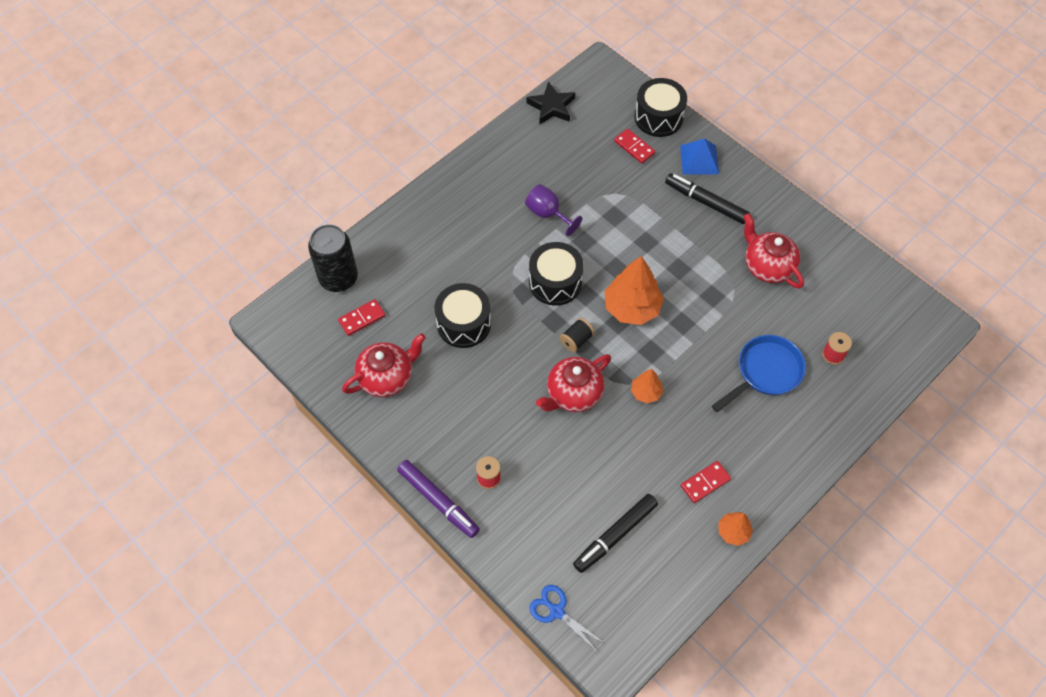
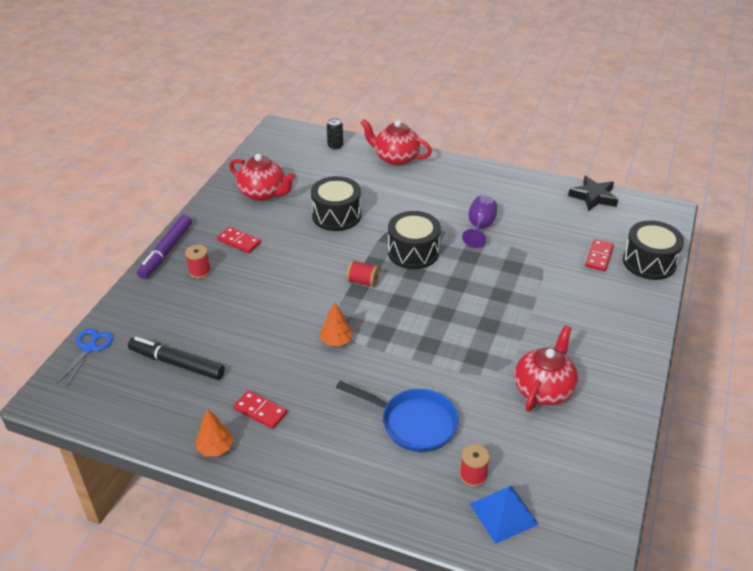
camera: 65 degrees right, 20 degrees down
(338, 278) = (335, 146): black can -> black can, size x0.48
(362, 318) = (307, 167): red domino -> red domino (239, 242)
(573, 394) = (307, 296): red teapot -> red teapot (395, 158)
(576, 340) = (363, 281): black spool -> red spool
(632, 308) = (421, 306): orange tree -> none
(699, 159) = (627, 303): blue pyramid -> blue pyramid (504, 514)
(706, 202) = (581, 322): black marker -> none

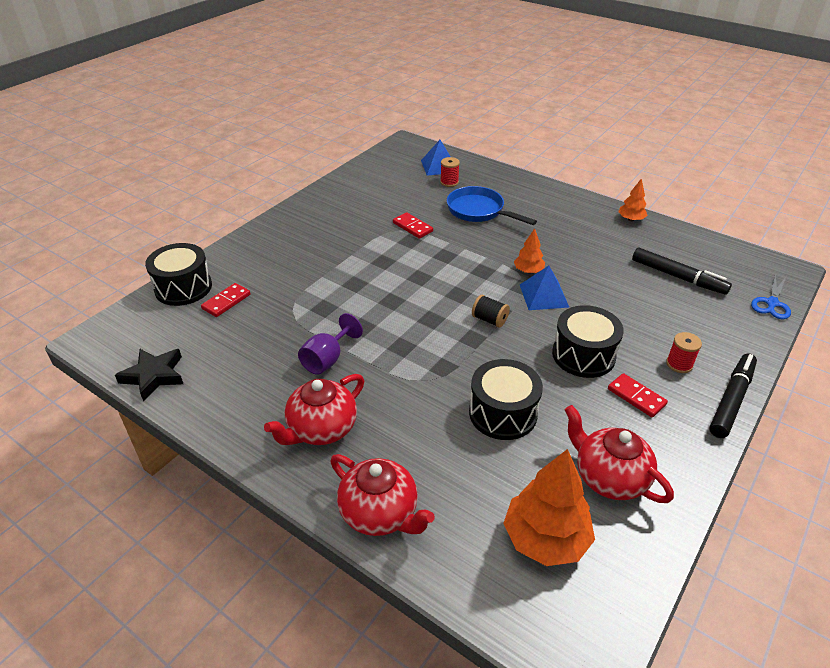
camera: 165 degrees left, 0 degrees up
(166, 251) = (731, 400): purple marker -> black marker
(260, 411) = (597, 234): red domino -> red domino (412, 227)
(300, 163) = (545, 539): none -> orange tree
(317, 315) = (544, 295): none -> blue pyramid
(335, 146) = (476, 573): black can -> none
(363, 281) = (489, 320): red spool -> black spool
(413, 252) = (422, 343): black drum -> black drum (583, 355)
(543, 389) = (369, 214): red teapot -> red teapot (321, 429)

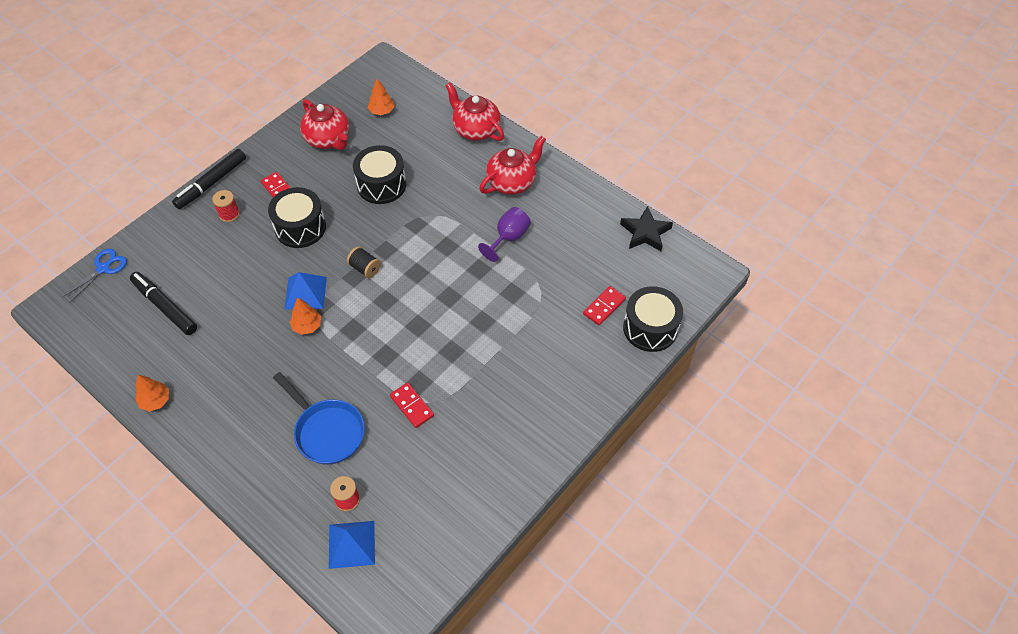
camera: 175 degrees left, 15 degrees up
(545, 539) = (382, 111): orange tree -> orange tree, size x0.53

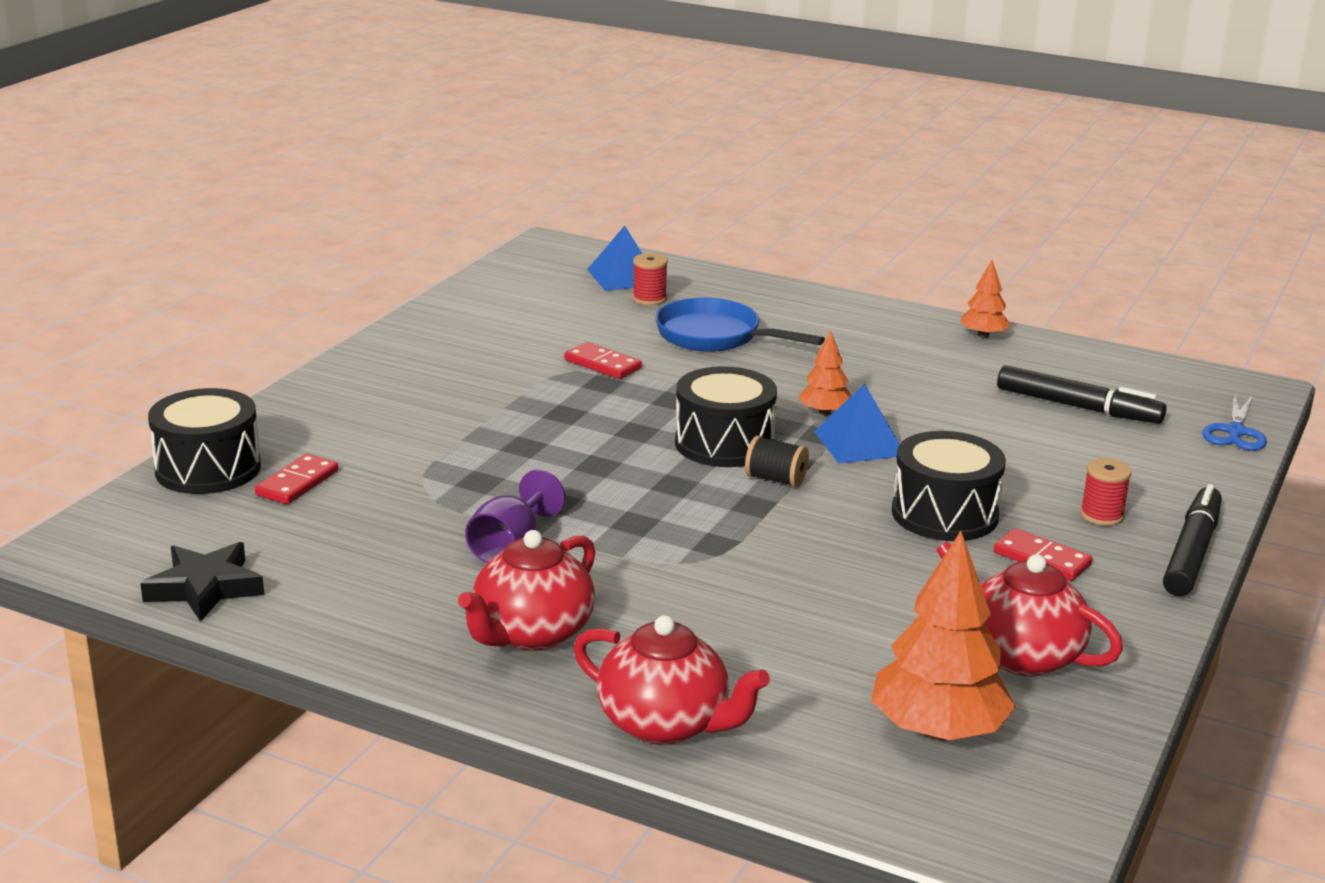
camera: 165 degrees right, 30 degrees down
(381, 185) = (831, 593): black drum -> black drum (724, 444)
(382, 111) = (938, 731): orange tree -> orange tree, size x1.90

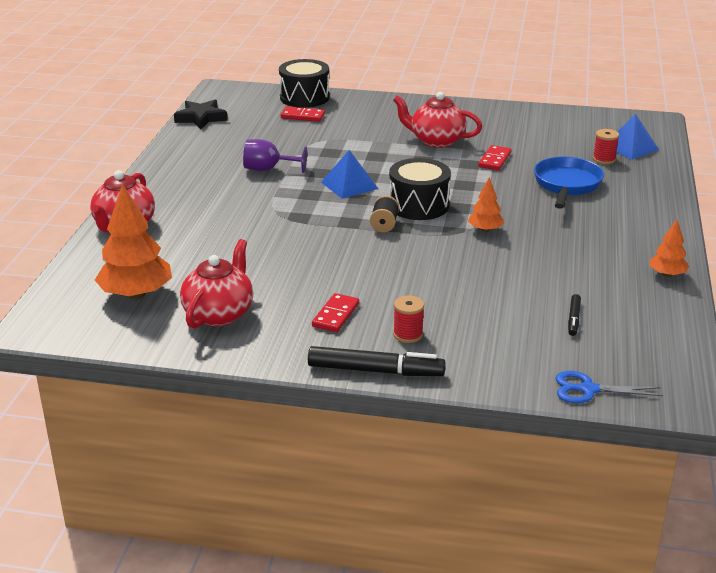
camera: 75 degrees right, 5 degrees up
(531, 634) = (190, 186): red teapot -> red teapot (436, 141)
(859, 443) = (451, 245): blue pyramid -> blue pyramid (349, 185)
(944, 514) = (374, 279): black drum -> none
(1078, 407) = (573, 319): black marker -> black marker, size x0.51

